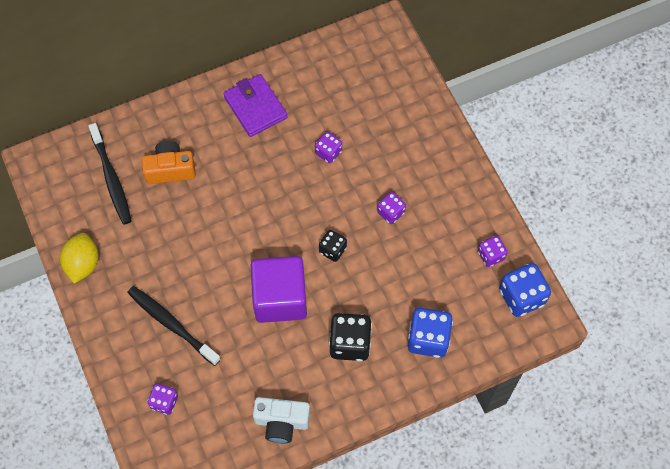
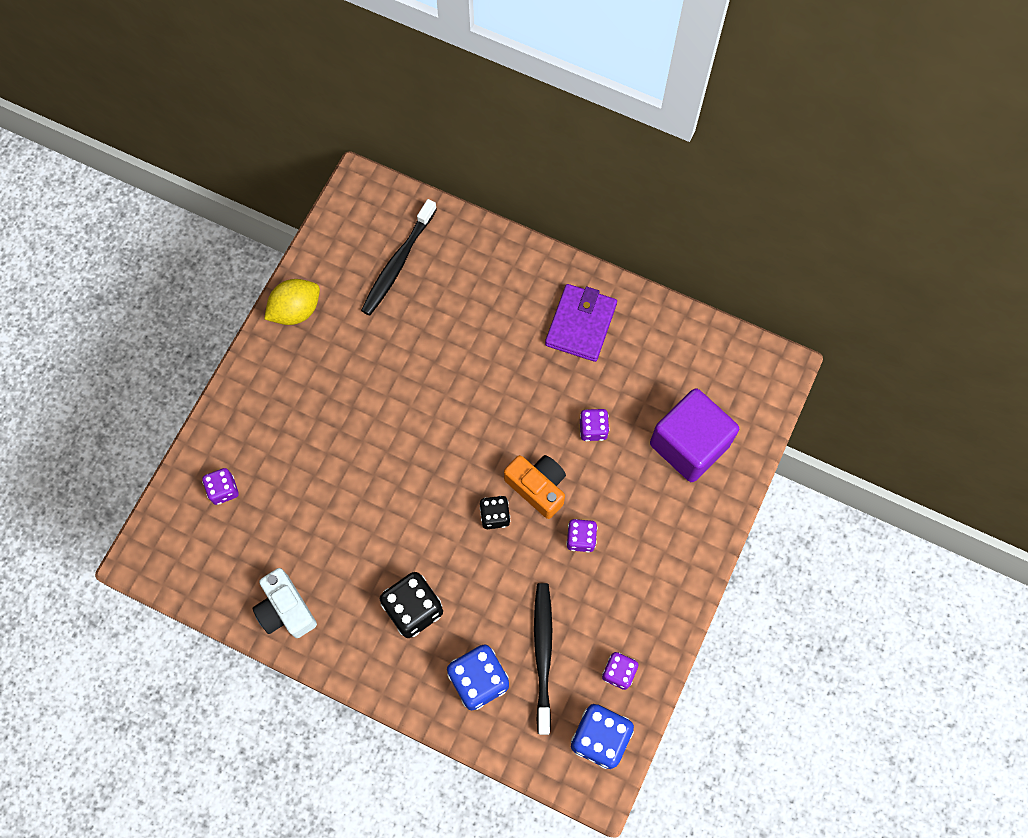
camera: 50 degrees right, 5 degrees up
(170, 169) = (450, 304): orange camera -> orange camera (537, 487)
(172, 324) = (301, 434): black toothbrush -> black toothbrush (543, 655)
(280, 298) = (405, 508): purple cube -> purple cube (689, 445)

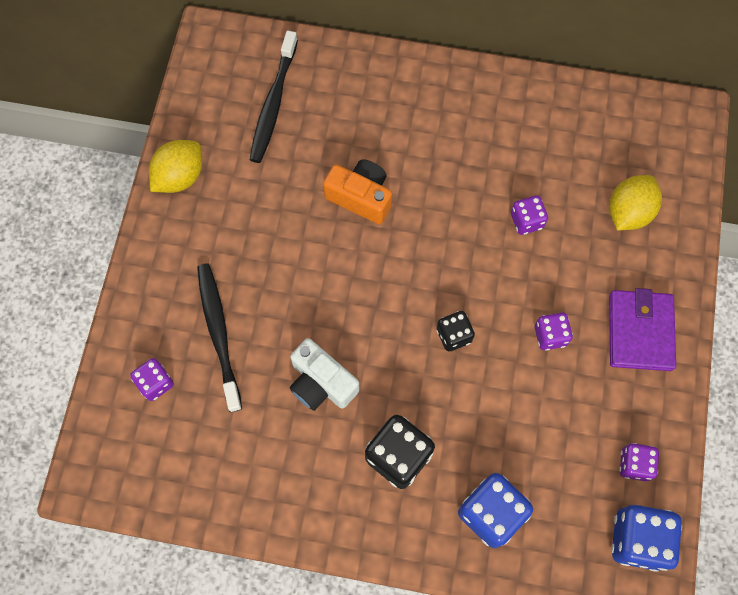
camera: 15 degrees left, 0 degrees up
(286, 609) = (261, 493): white camera -> white camera (321, 383)
(537, 487) = (489, 294): orange camera -> orange camera (360, 197)
(543, 655) = (550, 467): black toothbrush -> black toothbrush (219, 334)
(581, 324) = (480, 120): purple wallet -> purple wallet (640, 332)
(689, 445) = (628, 212): purple cube -> yellow lemon

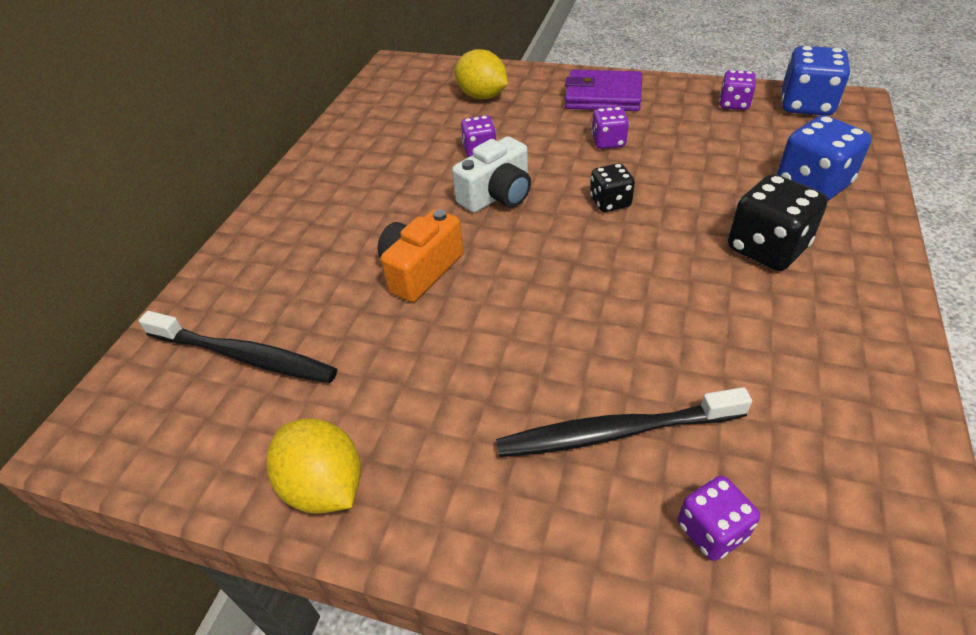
camera: 80 degrees left, 25 degrees down
(321, 383) = (682, 314): white camera -> white camera (497, 195)

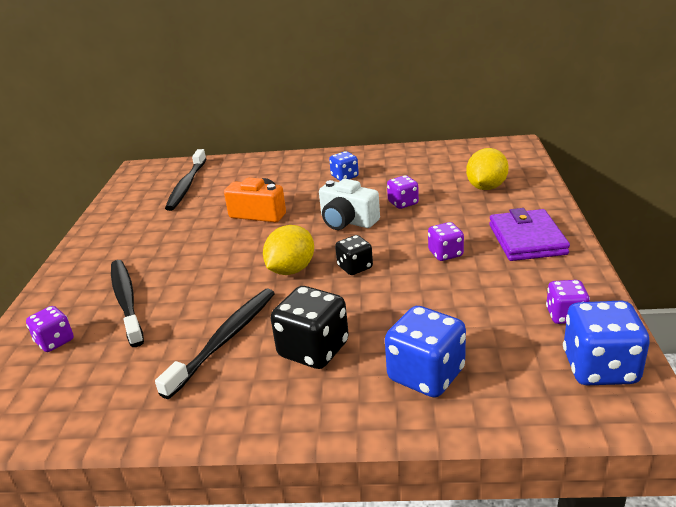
camera: 75 degrees right, 15 degrees down
(324, 486) = (104, 226): yellow lemon -> yellow lemon (291, 270)
(370, 183) = (345, 177): none -> blue dice
(738, 320) = (224, 340): none -> black toothbrush

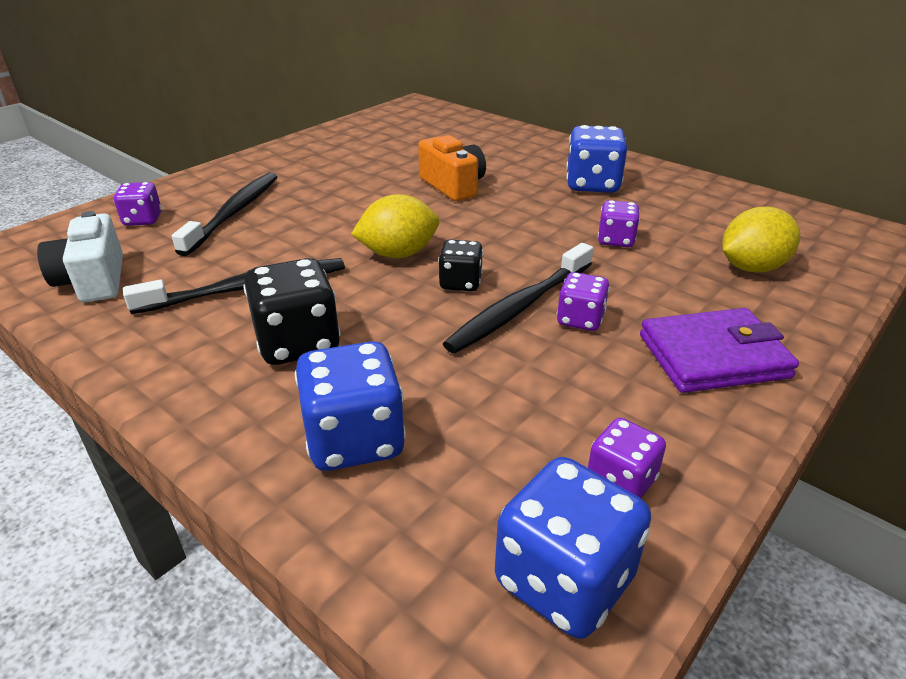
camera: 35 degrees right, 5 degrees up
(187, 185) = (430, 133): black toothbrush -> black toothbrush (520, 307)
(345, 177) = (592, 185): blue dice -> blue dice, size x1.69
(347, 221) = (525, 232): white camera -> white camera (93, 280)
(527, 239) = (713, 356): purple wallet -> purple wallet turned 45 degrees clockwise

